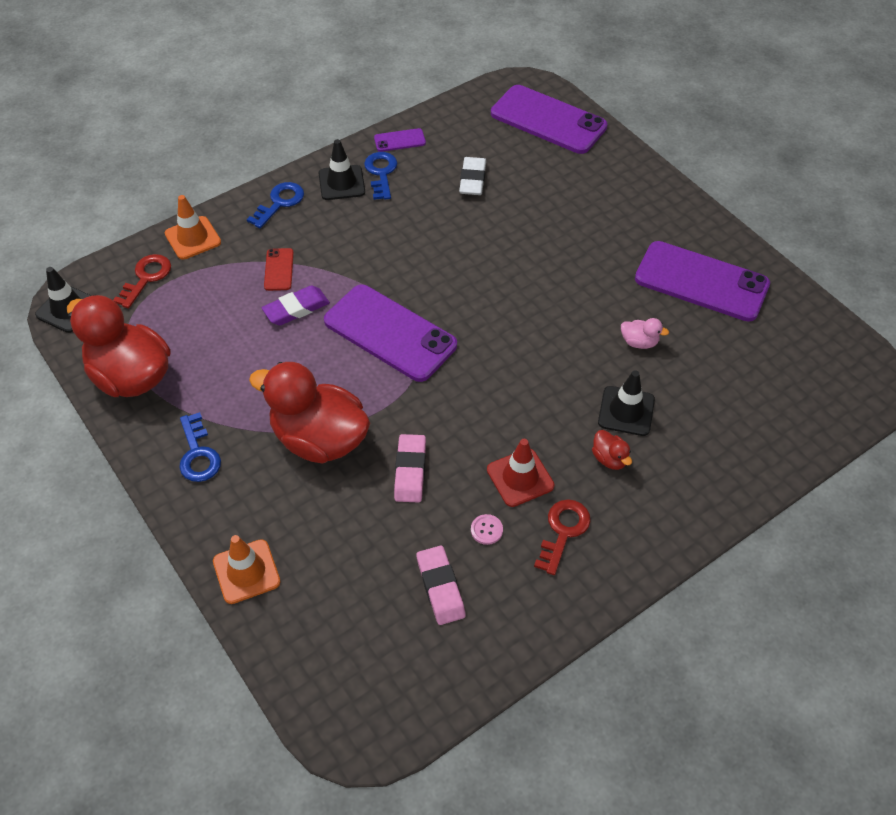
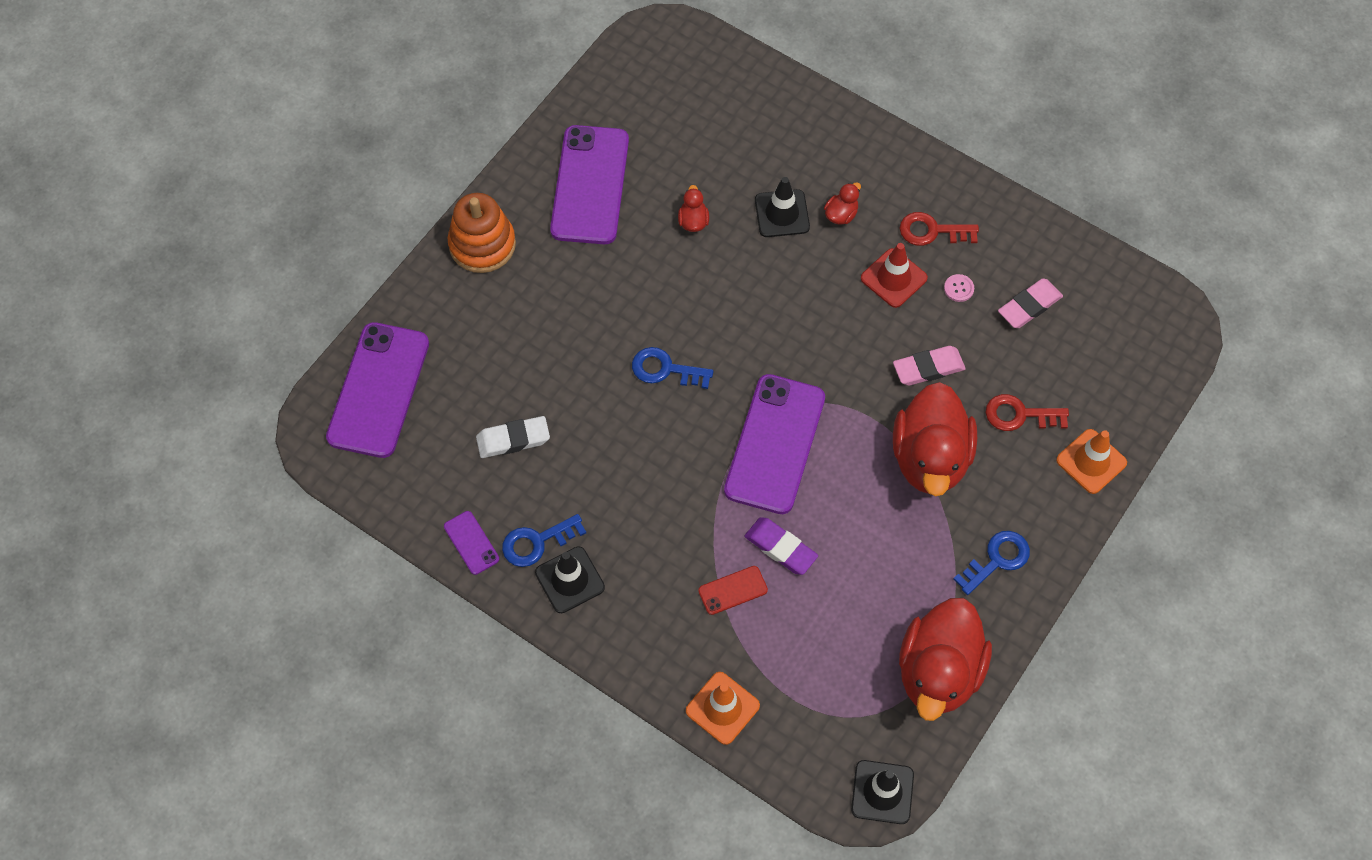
camera: 110 degrees left, 10 degrees up
(146, 278) = (802, 729): red key -> red key (1019, 415)
(279, 203) = (629, 636): blue key -> blue key (665, 369)
(639, 342) = (693, 221): pink duck -> red duck
(660, 201) = (482, 244): none -> orange stacking toy

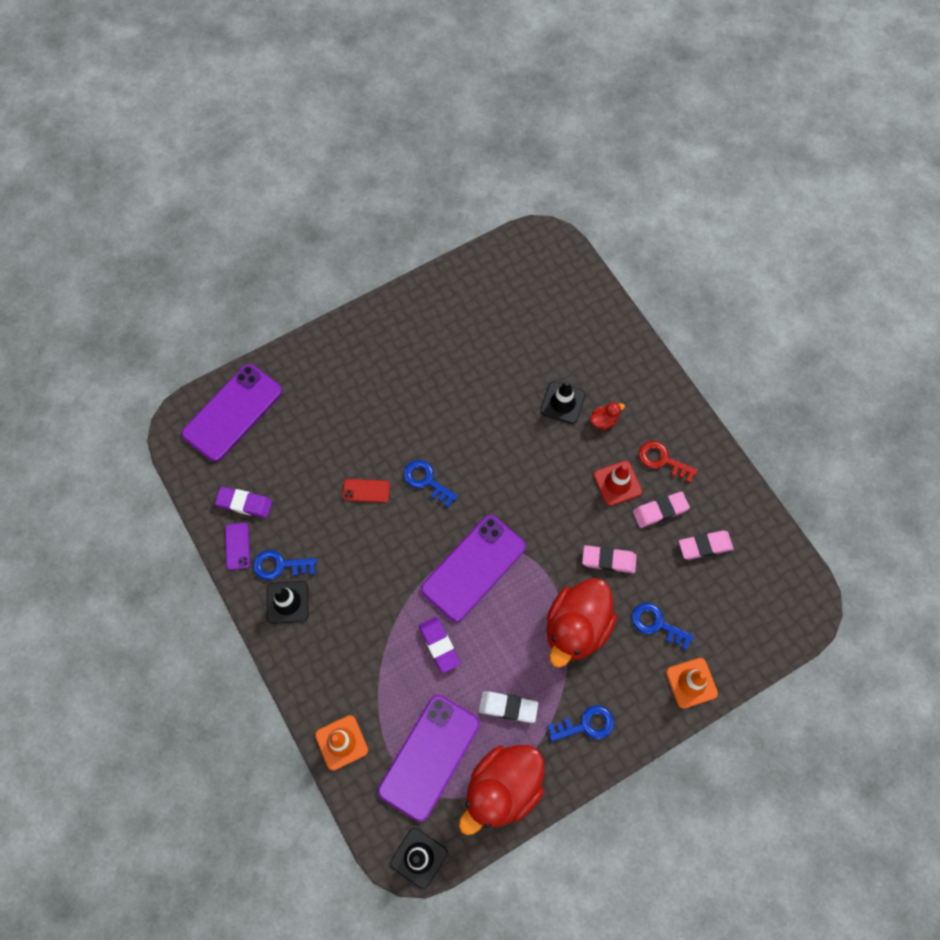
camera: 25 degrees right, 5 degrees up
(453, 490) = (244, 503): none -> purple eraser
(482, 244) = (350, 340): orange stacking toy -> none
(513, 439) = (301, 486): white eraser -> white eraser (508, 707)
(590, 185) = (442, 328): purple phone -> purple phone (429, 757)
(693, 221) = (499, 382): red duck -> none
(732, 590) = (391, 660): red phone -> red phone (366, 490)
(958, 288) = (660, 511): pink button -> pink eraser
(1019, 415) = (657, 624): red key -> blue key

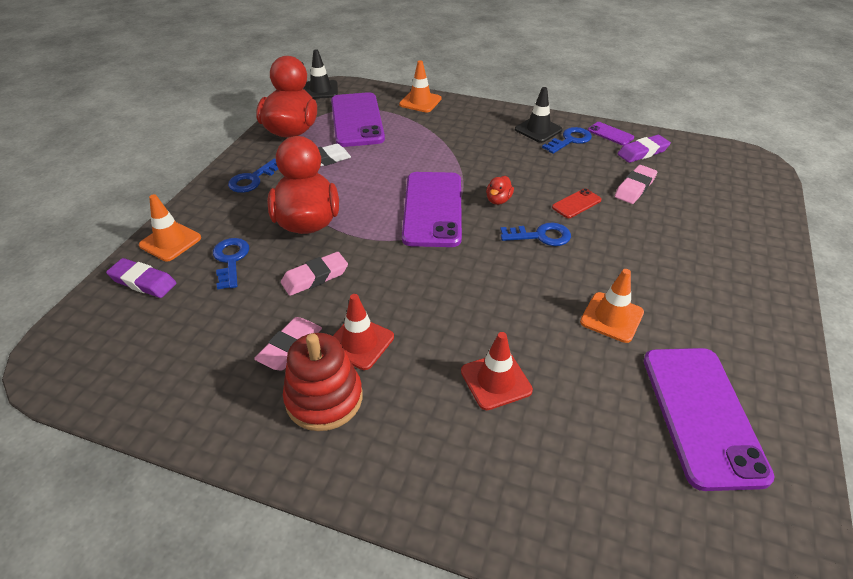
camera: 140 degrees right, 25 degrees down
(233, 413) = (741, 188): purple phone -> purple phone (701, 415)
(439, 645) = (409, 161): purple eraser -> purple eraser (143, 281)
(457, 390) = (611, 317): none -> orange traffic cone
(562, 403) = (496, 381): black traffic cone -> red traffic cone
(603, 421) = (431, 394): red duck -> red duck (498, 200)
(657, 624) = (230, 260): blue key -> blue key turned 90 degrees counterclockwise
(662, 460) = (324, 398): red key -> red stacking toy
(704, 546) = (214, 345): pink eraser -> pink eraser (635, 188)

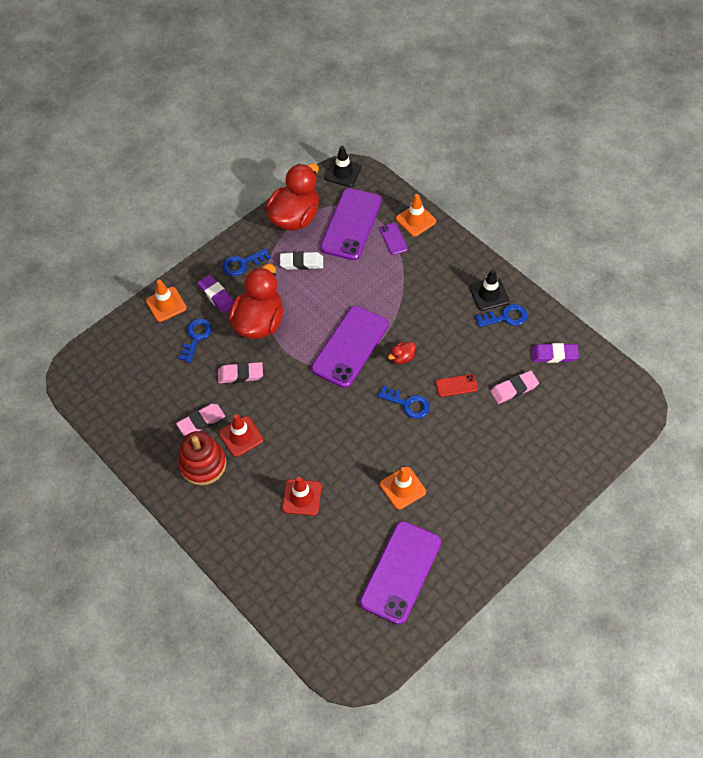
camera: 30 degrees right, 15 degrees up
(143, 281) = (138, 333): purple eraser -> purple eraser (217, 296)
(610, 134) = (545, 323): purple phone -> purple phone (393, 239)

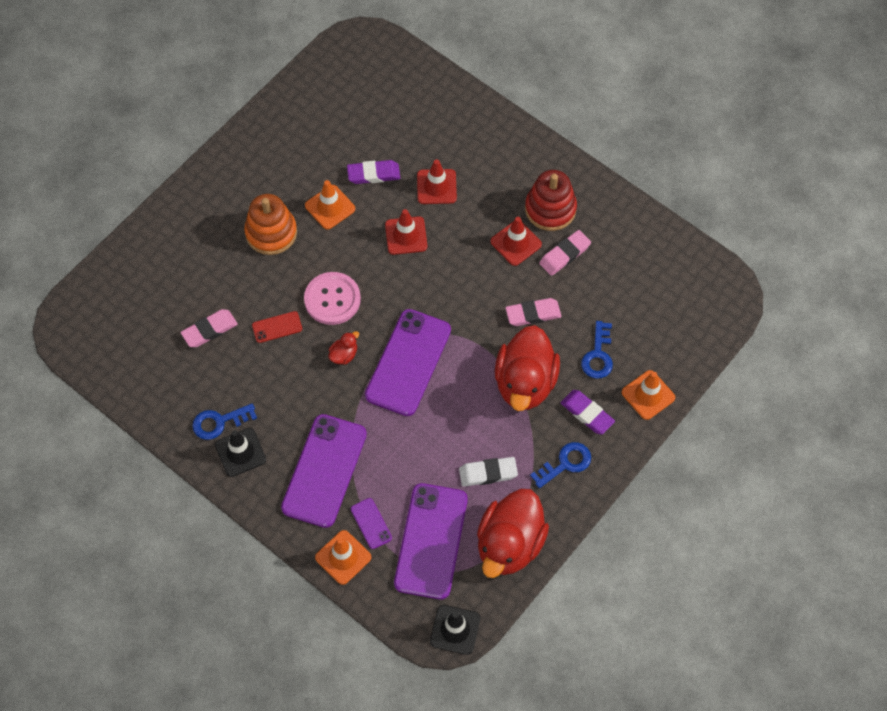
camera: 170 degrees right, 5 degrees up
(337, 453) = (406, 236): none -> red traffic cone
(400, 572) = (325, 127): purple phone -> purple phone (324, 471)
(407, 404) = (332, 299): blue key -> pink button
(458, 469) = (271, 233): none -> orange stacking toy
(554, 355) = (161, 378): purple eraser -> purple eraser (373, 174)

